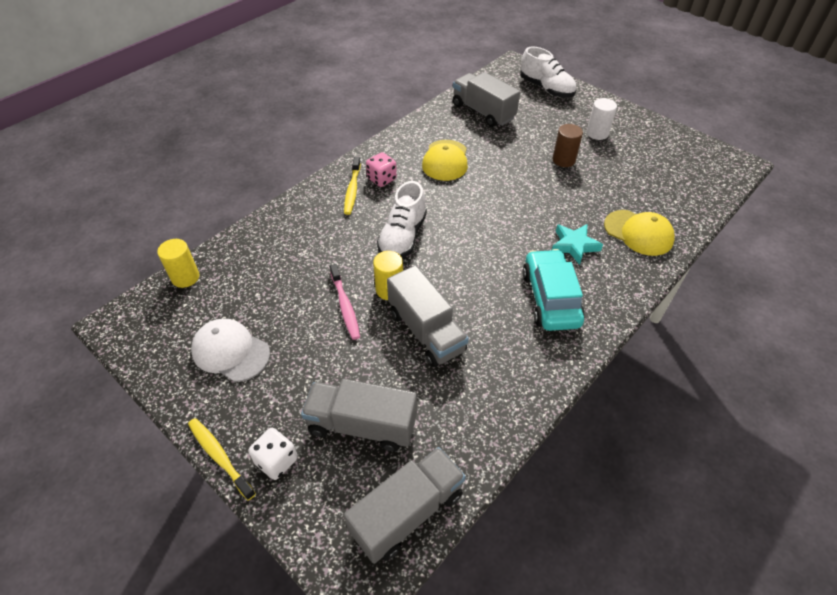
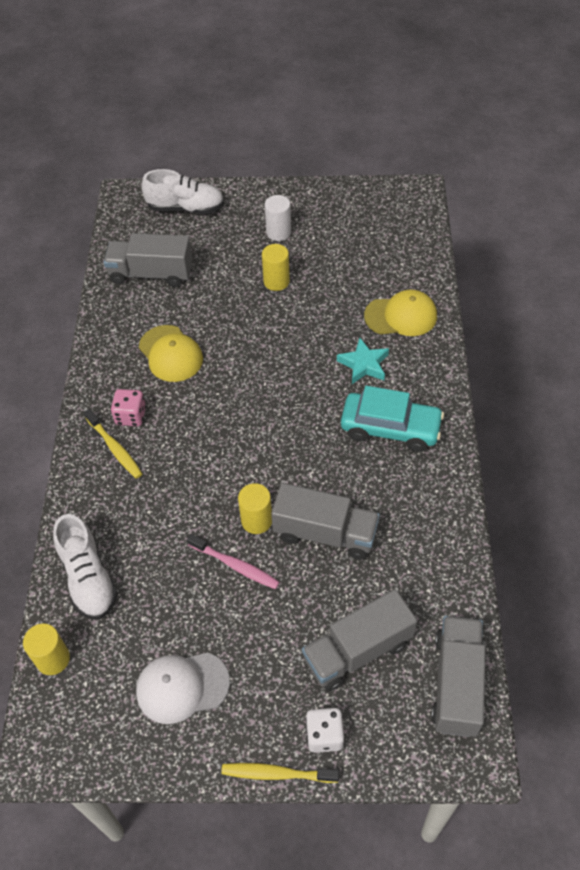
camera: 40 degrees left, 5 degrees up
(403, 237) = (214, 462): white shoe -> white shoe (88, 578)
(550, 298) = (390, 428): turquoise car -> turquoise car turned 150 degrees clockwise
(563, 160) = (276, 281): brown cylinder -> yellow cylinder

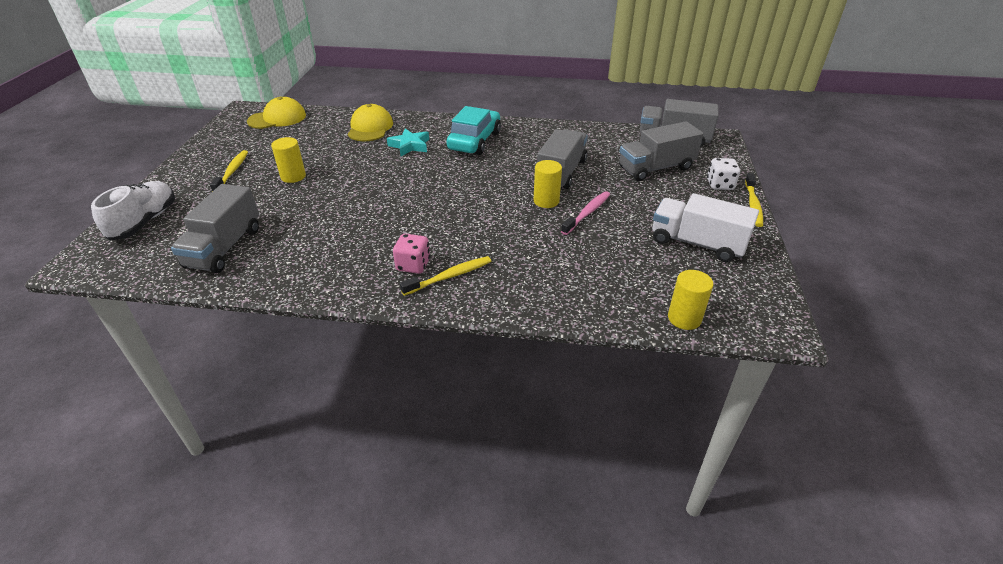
camera: 85 degrees left, 15 degrees down
(88, 578) = (597, 295): white shoe -> none
(171, 354) = (345, 238): yellow cap -> yellow cap (277, 118)
(182, 687) = (697, 243): white cap -> white truck
(278, 232) = (232, 172): white cylinder -> yellow toothbrush
(357, 651) = (656, 168): grey truck -> grey truck turned 90 degrees clockwise

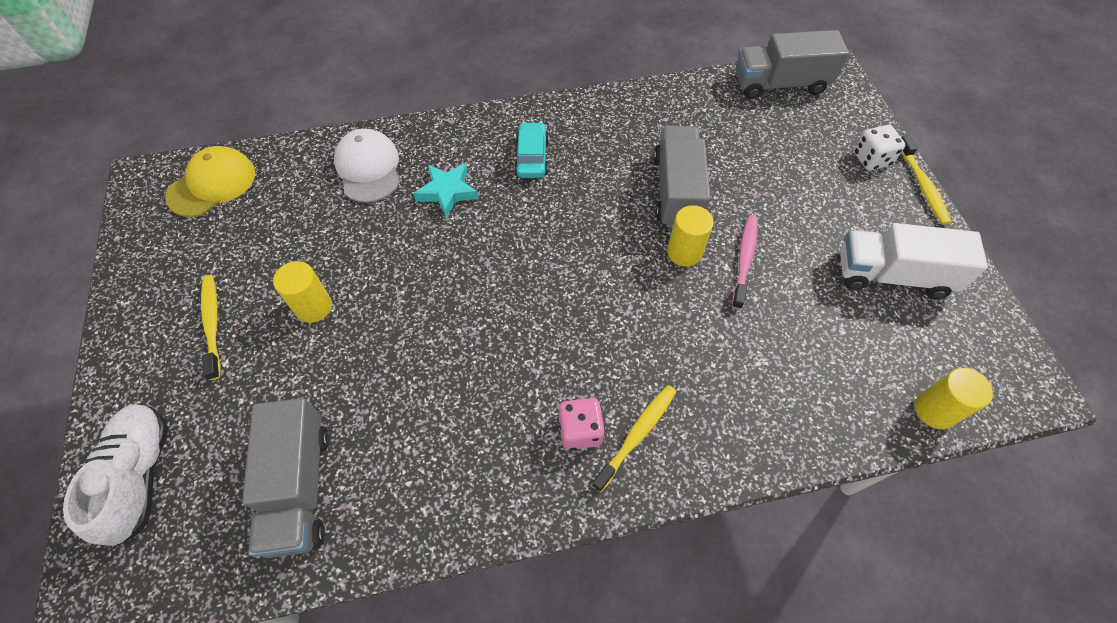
camera: 20 degrees left, 20 degrees up
(370, 128) = (368, 168): yellow cap -> white cap
(474, 141) = (532, 157): turquoise car -> turquoise car, size x0.63
(656, 168) = (785, 148): grey truck -> none

